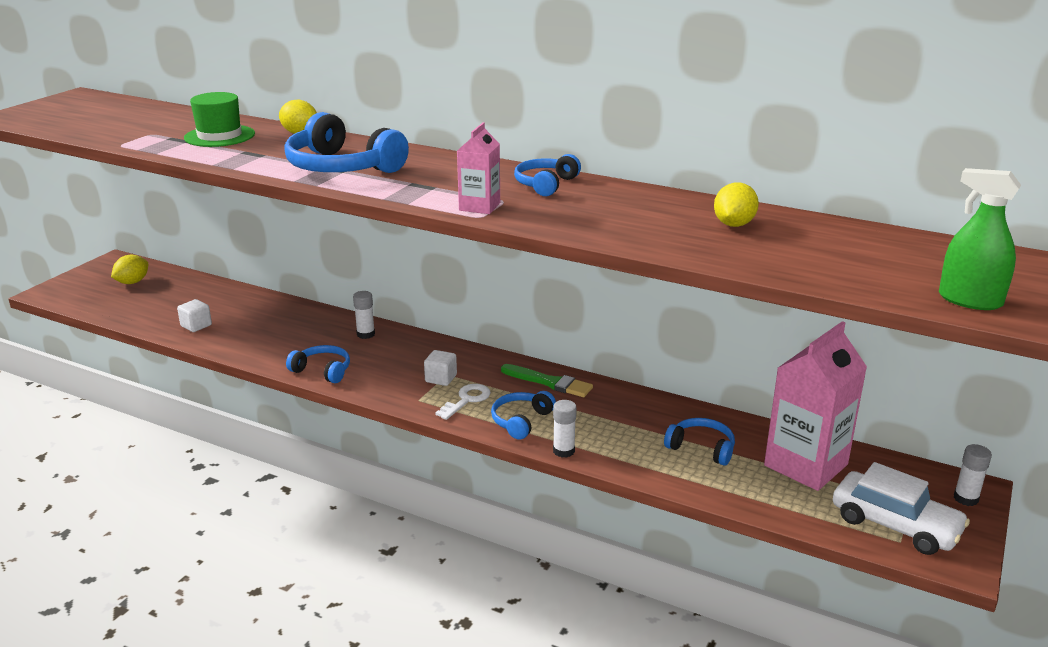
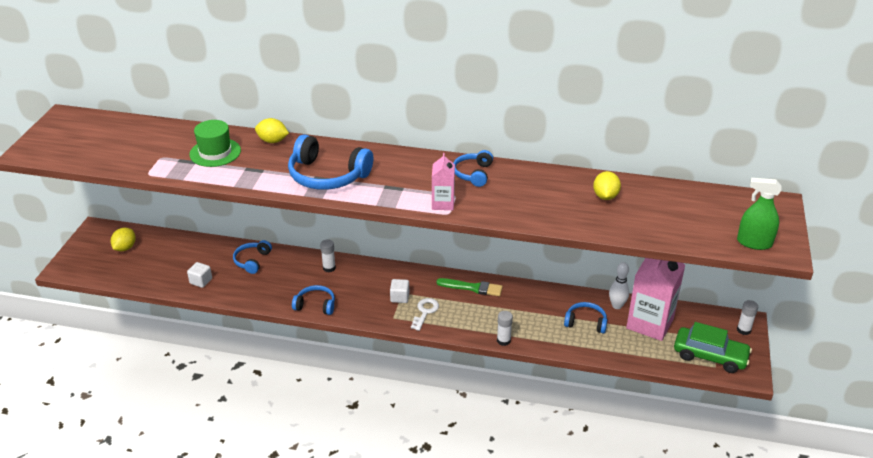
camera: 15 degrees left, 10 degrees up
(521, 421) = (467, 322): blue headphones -> blue headphones (252, 261)
(760, 435) = (617, 306): none -> white bowling pin
(895, 524) = (710, 356): white car -> green car

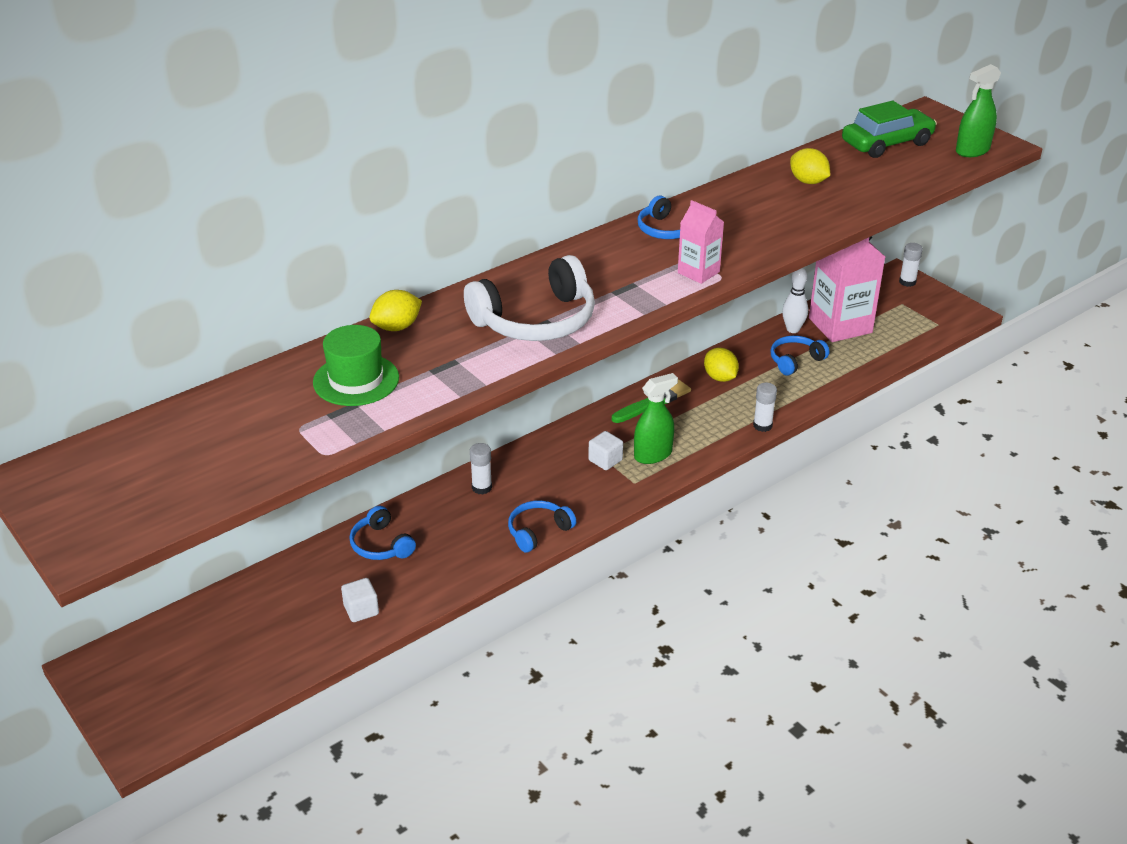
camera: 50 degrees left, 0 degrees up
(125, 248) = (182, 655): yellow lemon -> yellow lemon (720, 377)
(327, 176) = (536, 321): blue headphones -> white headphones
(425, 312) = (653, 455): white key -> green spray bottle
(710, 356) = (921, 319): green car -> green car (886, 143)

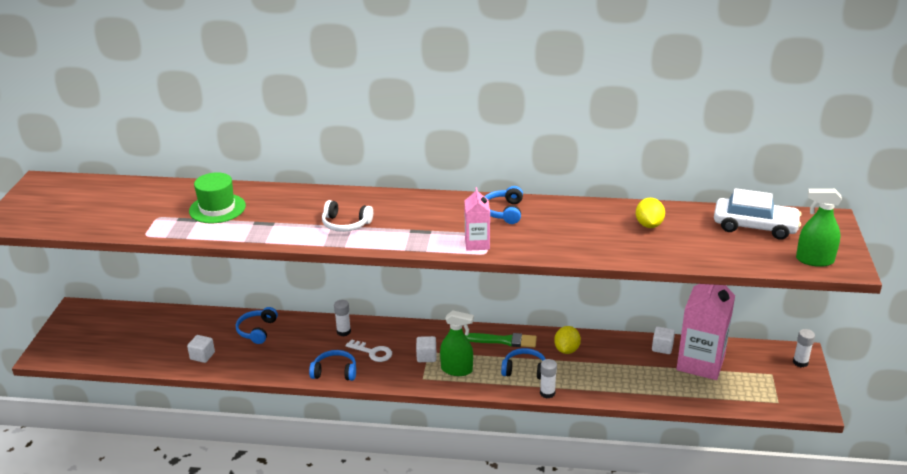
camera: 45 degrees right, 5 degrees down
(397, 327) = (279, 193): yellow lemon -> none
(536, 321) = (345, 224): white headphones -> white headphones, size x0.56
(546, 489) = (373, 352): none -> white key
(793, 329) = (662, 347): white bowling pin -> white cube
(795, 360) = (632, 367): blue headphones -> blue headphones (525, 370)
(886, 143) = (754, 226): green car -> white car

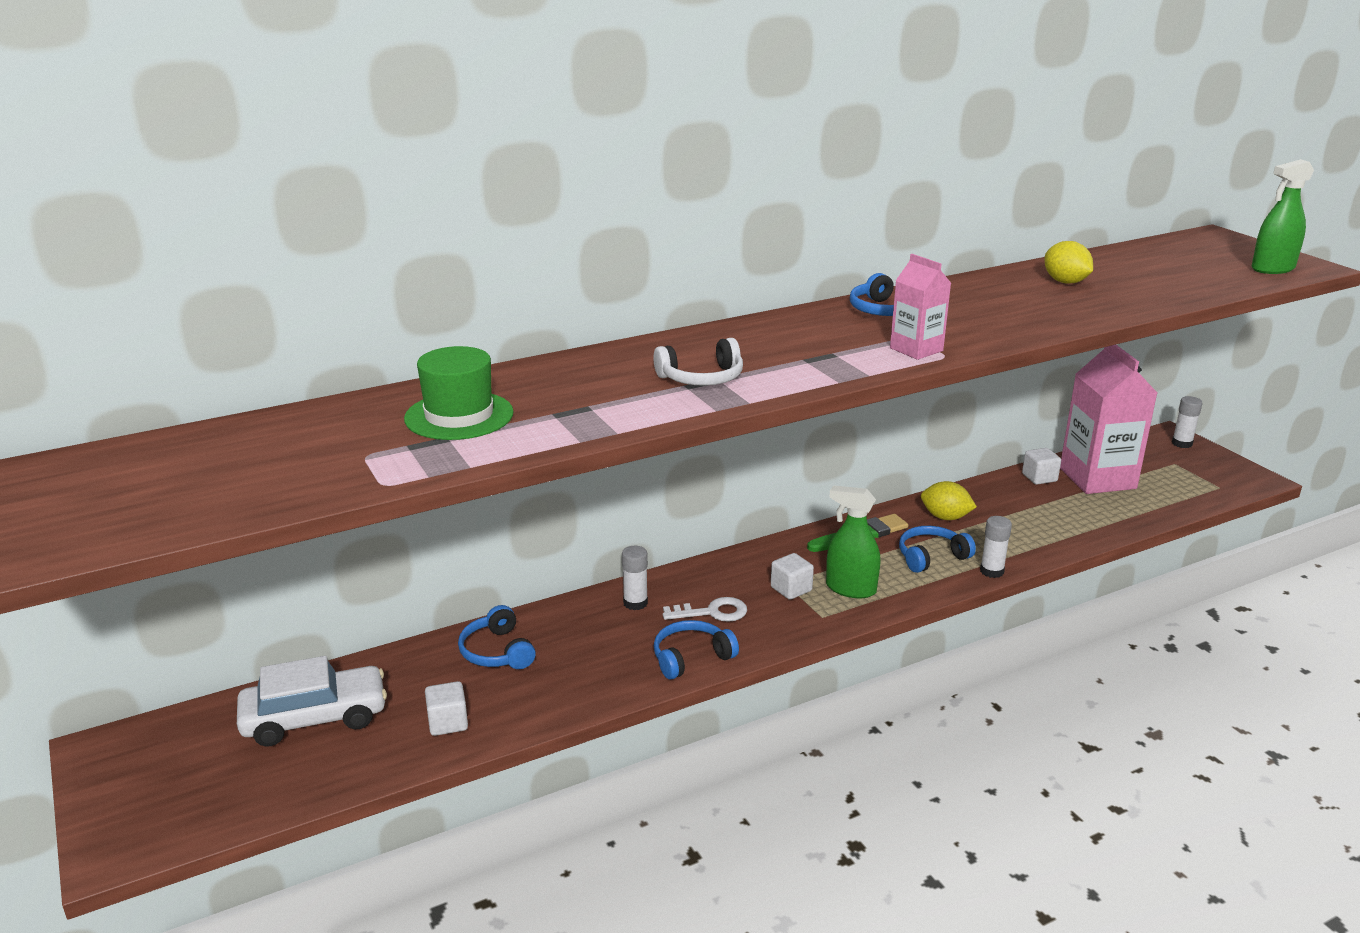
camera: 35 degrees left, 5 degrees down
(457, 370) = (850, 589): green spray bottle -> green spray bottle turned 135 degrees counterclockwise
(566, 350) = (945, 517): yellow lemon -> yellow lemon turned 45 degrees counterclockwise
(754, 226) = (1165, 257): white car -> white car (315, 718)

